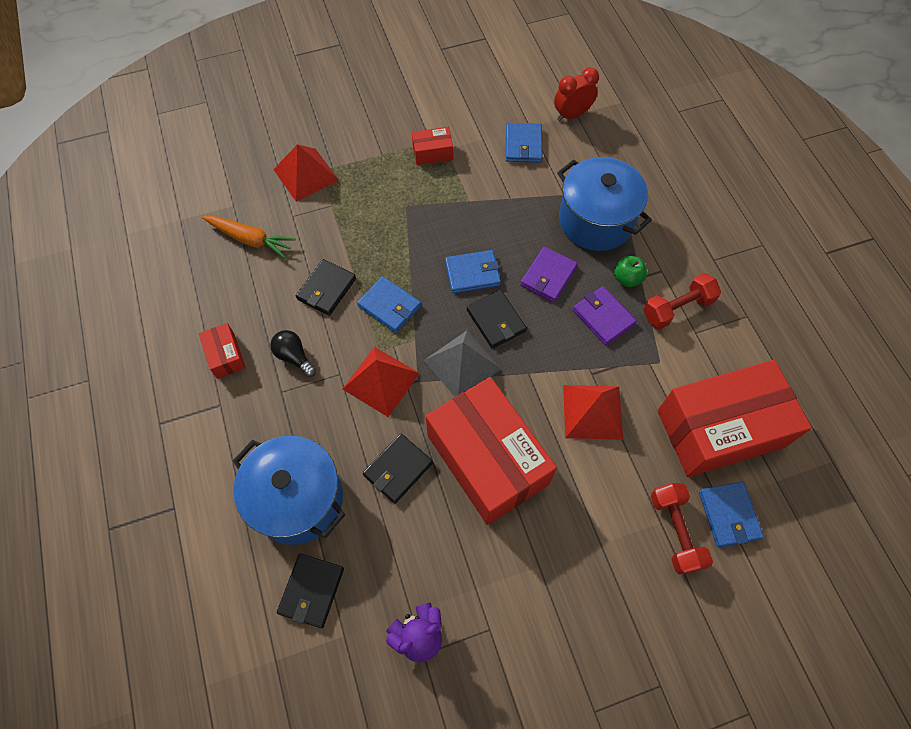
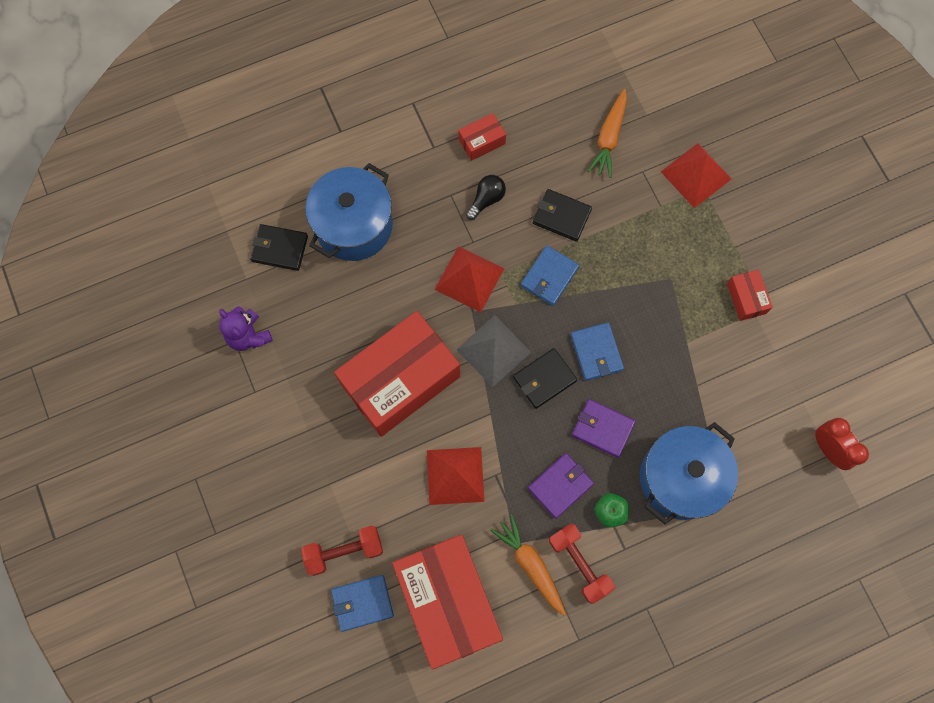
camera: 85 degrees right, 10 degrees up
(398, 469) = (386, 303): black wallet -> none
(523, 145) = (773, 395): blue wallet -> none
(680, 350) = (530, 565): none -> orange carrot

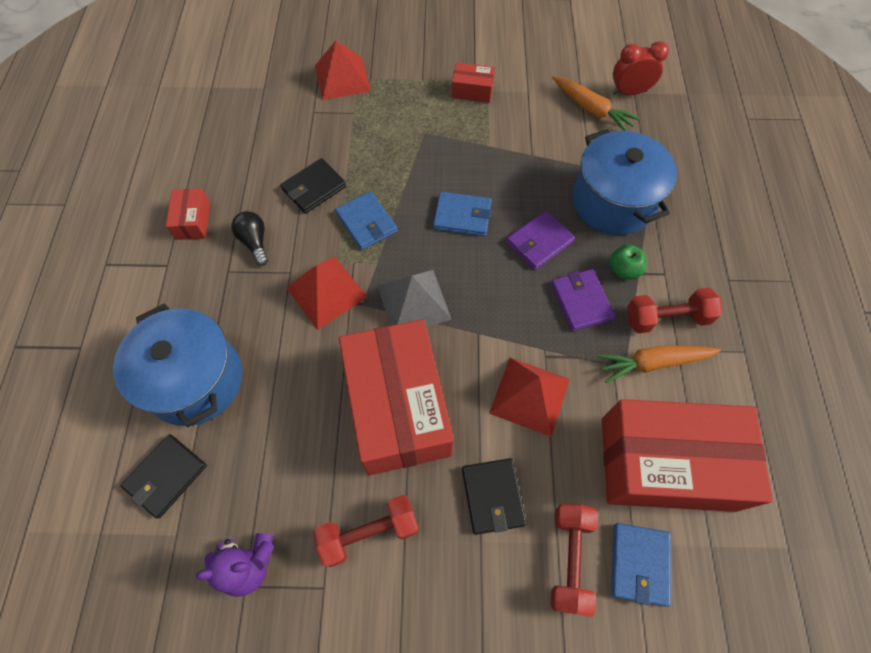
camera: 65 degrees left, 10 degrees down
(302, 404) = (369, 532): none -> red dumbbell
(544, 379) = (466, 270): black wallet -> black wallet (492, 496)
(609, 138) = (265, 122): orange carrot -> orange carrot (591, 109)

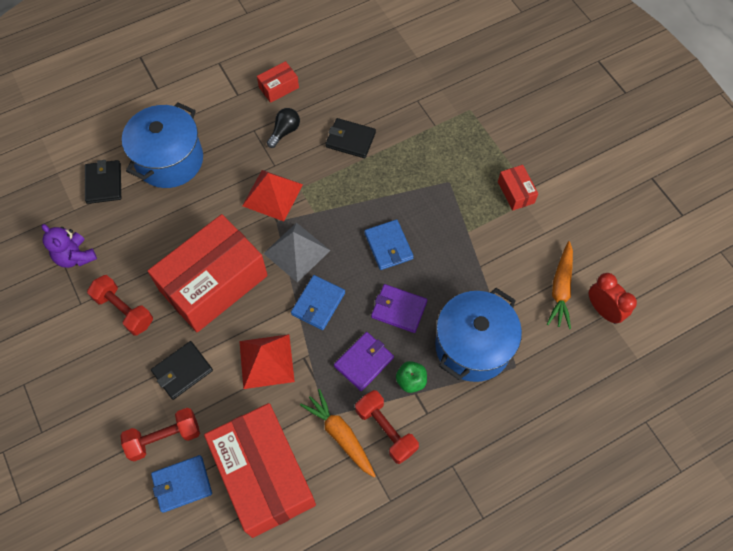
camera: 60 degrees right, 0 degrees up
(166, 476) = (104, 183): black wallet -> black wallet turned 75 degrees clockwise
(342, 78) = (463, 100): red pyramid -> none
(366, 222) = (342, 188): blue wallet -> blue wallet (318, 303)

